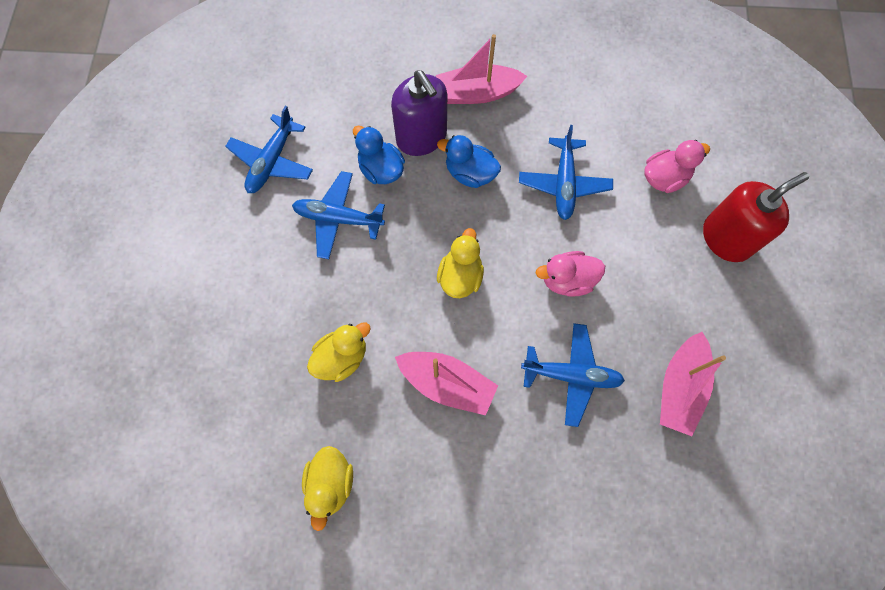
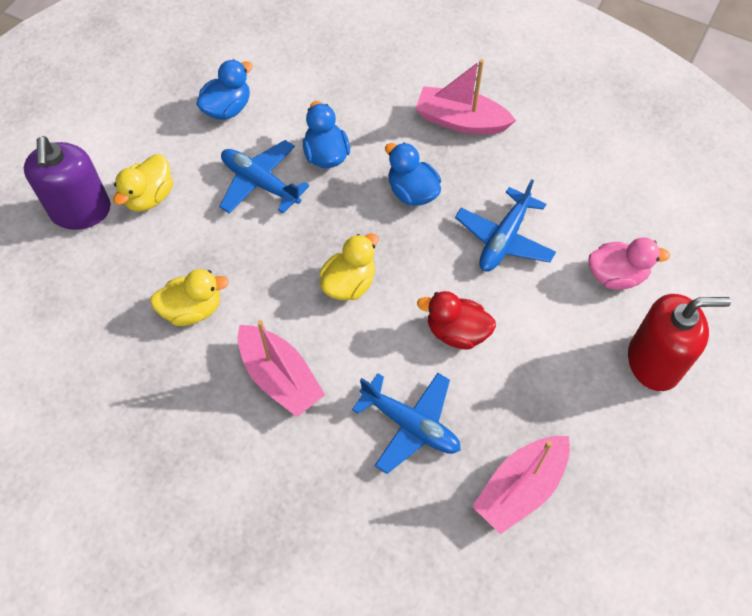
camera: 25 degrees right, 10 degrees down
(272, 161) = (227, 108): blue plane -> blue duck
(331, 483) = (117, 419): yellow duck -> yellow duck (149, 197)
(421, 137) = (382, 141): purple soap dispenser -> purple soap dispenser (81, 211)
(567, 280) = (456, 332): pink duck -> red duck

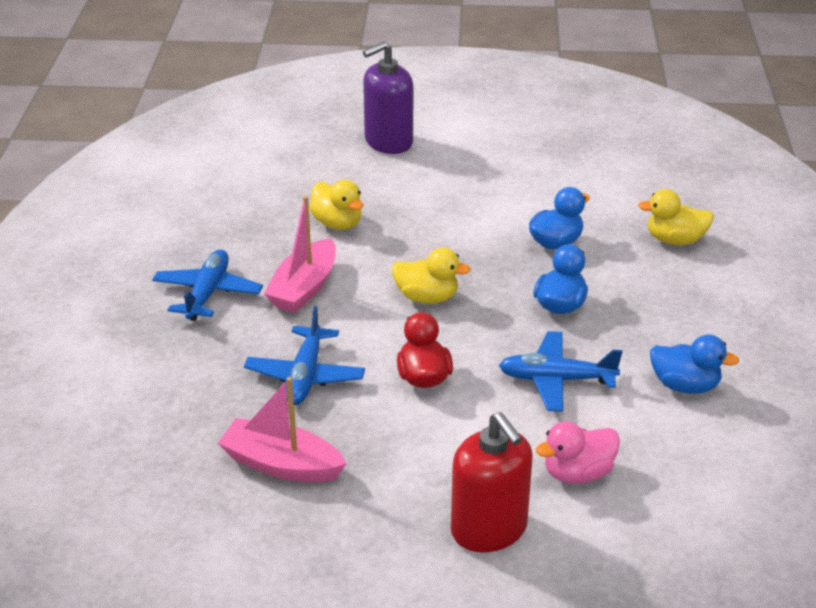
camera: 65 degrees right, 25 degrees down
(149, 197) = (429, 168): yellow duck -> yellow duck (675, 240)
(227, 108) = (556, 175): blue duck -> blue duck (685, 386)
(260, 183) = (492, 217): blue plane -> blue plane (207, 293)
(461, 121) = (676, 312): pink boat -> none
(616, 275) = (577, 473): pink duck -> pink duck turned 90 degrees clockwise

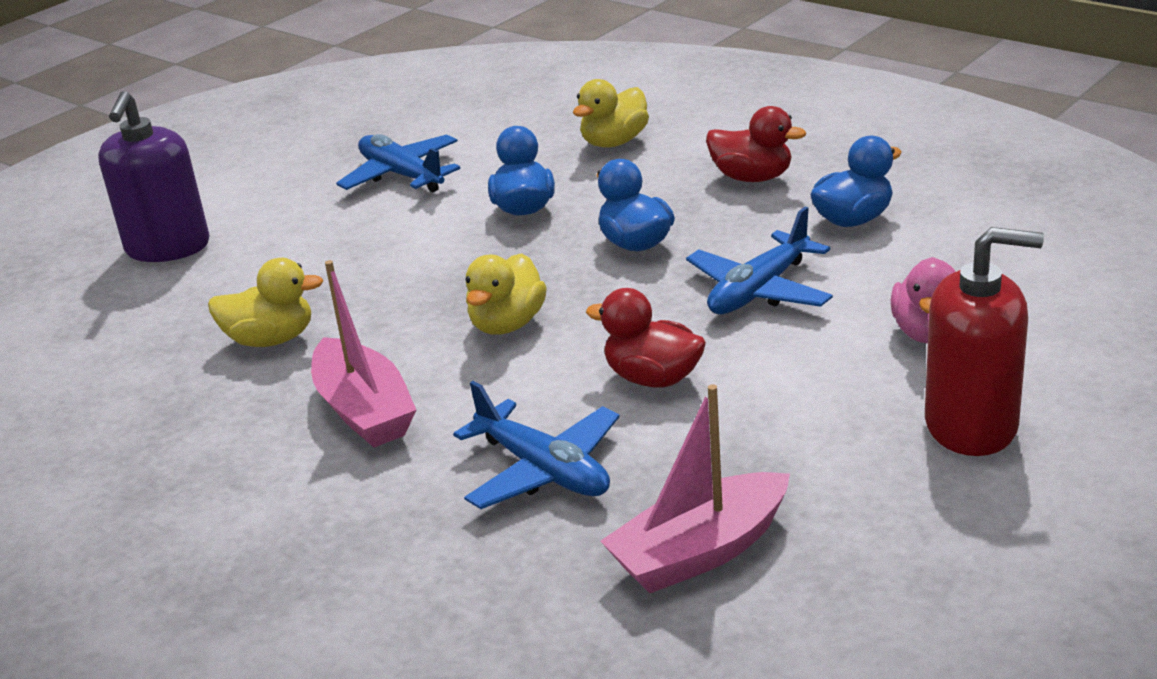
camera: 50 degrees left, 5 degrees down
(207, 293) = (262, 499): blue plane -> blue plane (402, 175)
(427, 297) = (507, 324): yellow duck -> yellow duck turned 150 degrees clockwise
(693, 318) = (752, 177): none -> red duck

